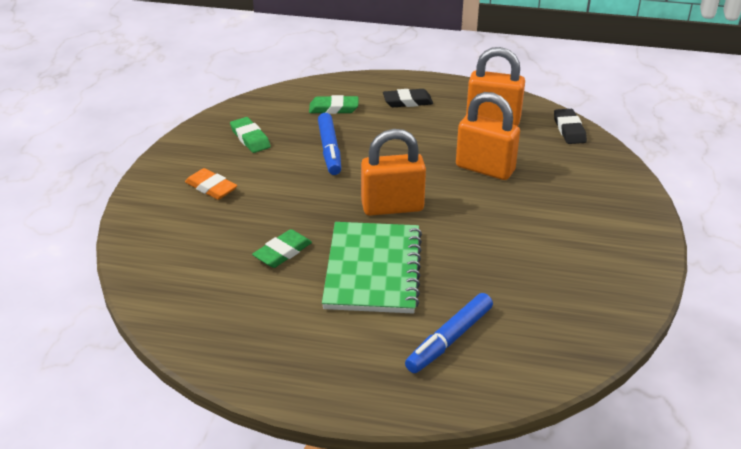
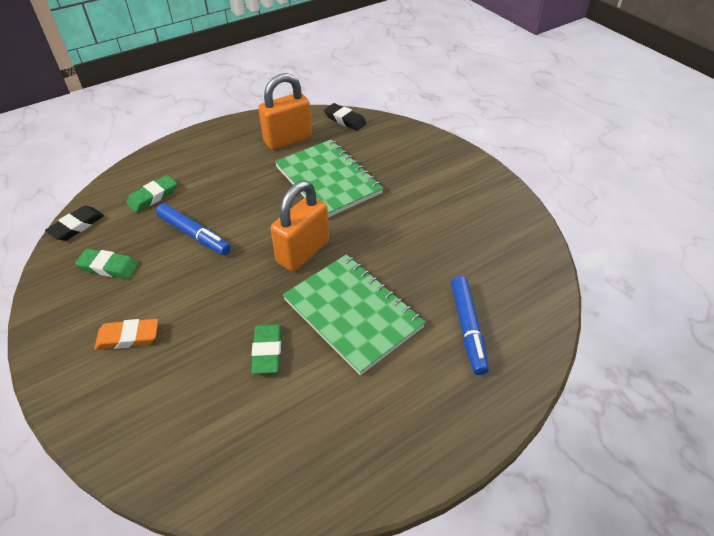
camera: 45 degrees left, 10 degrees up
(407, 101) = (207, 158): black eraser -> black eraser (77, 226)
(485, 168) = (328, 180): orange padlock -> green notebook

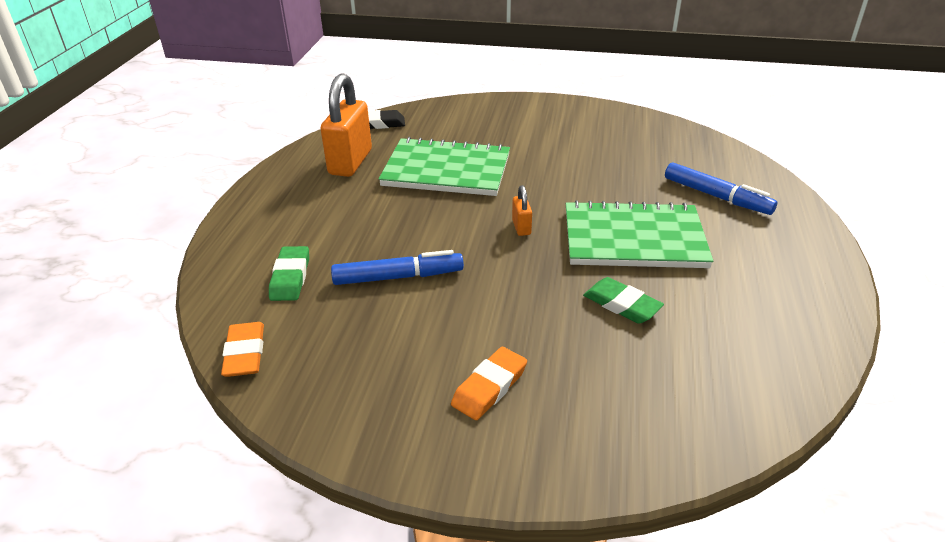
camera: 45 degrees left, 10 degrees down
(77, 226) = (245, 353): black eraser -> orange eraser
(108, 267) = (356, 357): green eraser -> none
(303, 252) = (521, 227): orange padlock -> orange padlock, size x0.45

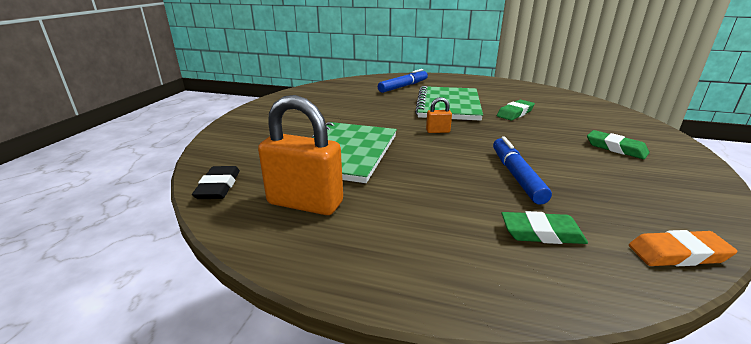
camera: 85 degrees left, 10 degrees down
(489, 387) = (616, 148): orange eraser -> green eraser

